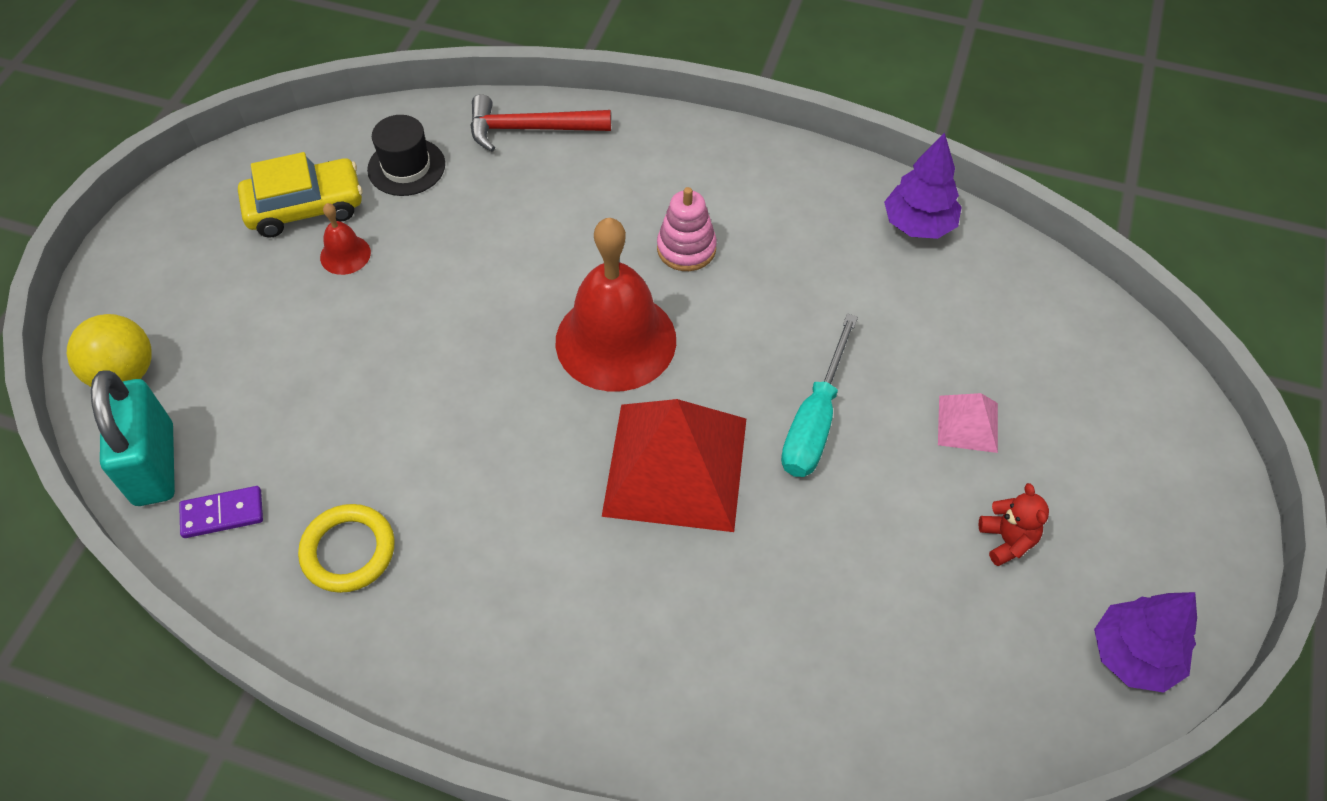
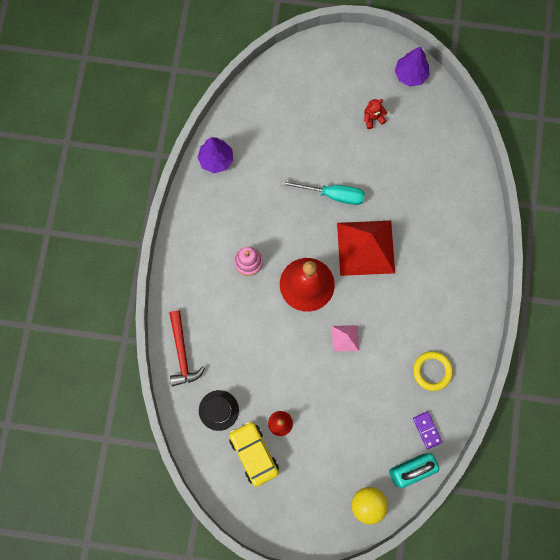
camera: 100 degrees left, 20 degrees up
(967, 423) = (322, 134): pink pyramid -> pink pyramid (345, 338)

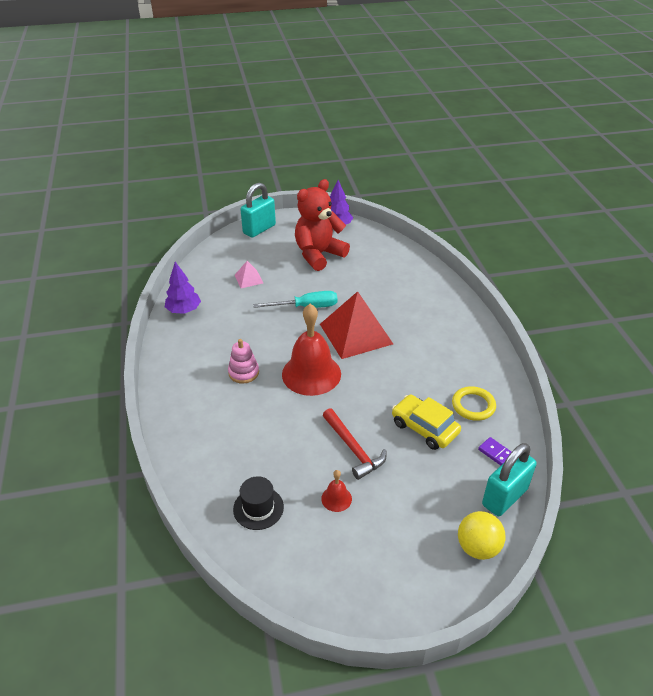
camera: 20 degrees left, 35 degrees down
(182, 353) = (196, 467): red hammer -> red hammer (353, 449)
(254, 454) = (318, 539): yellow car -> yellow car (424, 428)
(325, 54) = (259, 229): none -> turquoise padlock
(345, 338) = (371, 404): pink pyramid -> pink pyramid (248, 279)
(373, 118) = (318, 255): red teddy bear -> red teddy bear, size x2.49

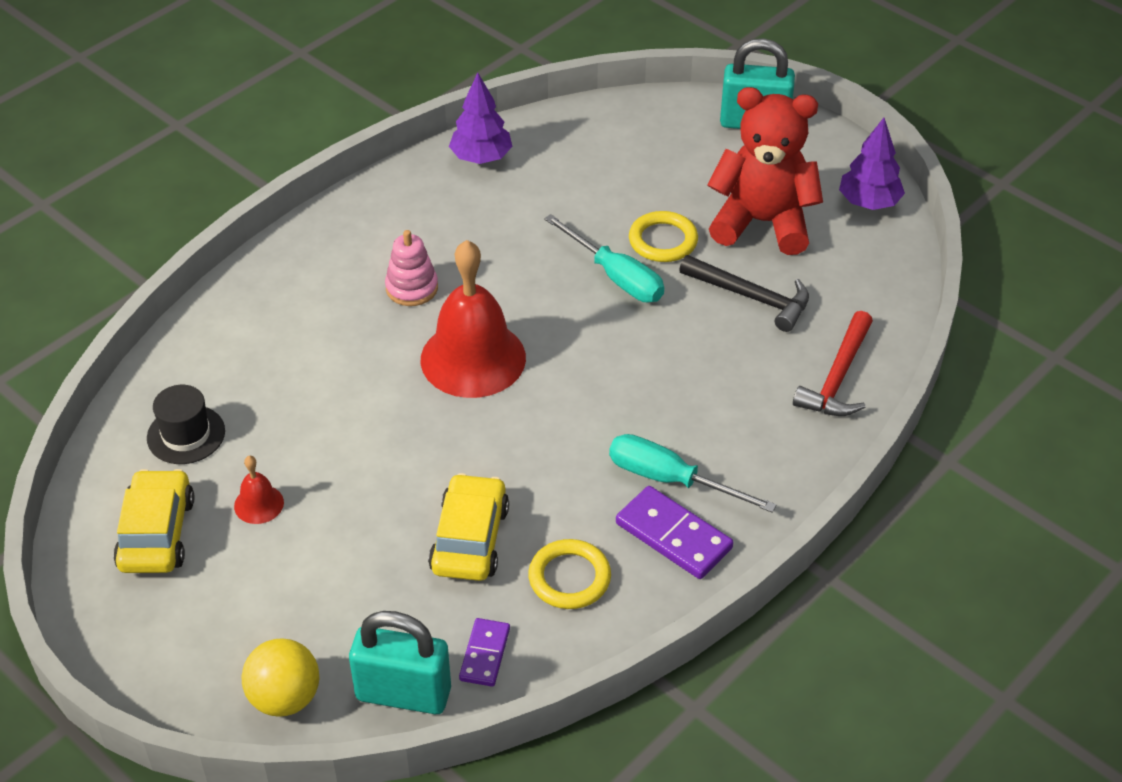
camera: 55 degrees right, 5 degrees up
(248, 279) = (618, 180): pink pyramid -> none
(299, 284) = (663, 241): none -> yellow ring
(320, 554) = (156, 533): none -> yellow car
(353, 449) = (362, 478): red hammer -> red hammer (838, 377)
(355, 334) = (608, 363): red pyramid -> none
(358, 277) = (751, 297): none -> black hammer
(440, 348) = (670, 479): none -> turquoise screwdriver
(473, 362) = (673, 536): none -> purple domino

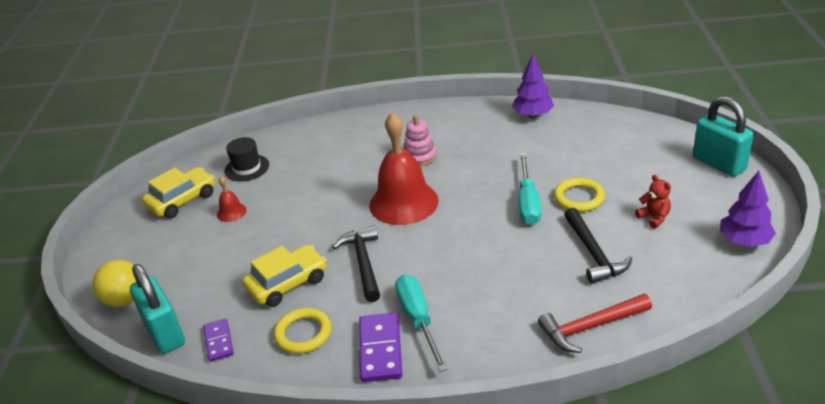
camera: 50 degrees right, 10 degrees down
(484, 654) = (218, 341): purple domino -> purple domino turned 75 degrees counterclockwise
(526, 458) = (363, 263): none -> black hammer
(762, 222) = (654, 218): red teddy bear -> red teddy bear, size x0.40

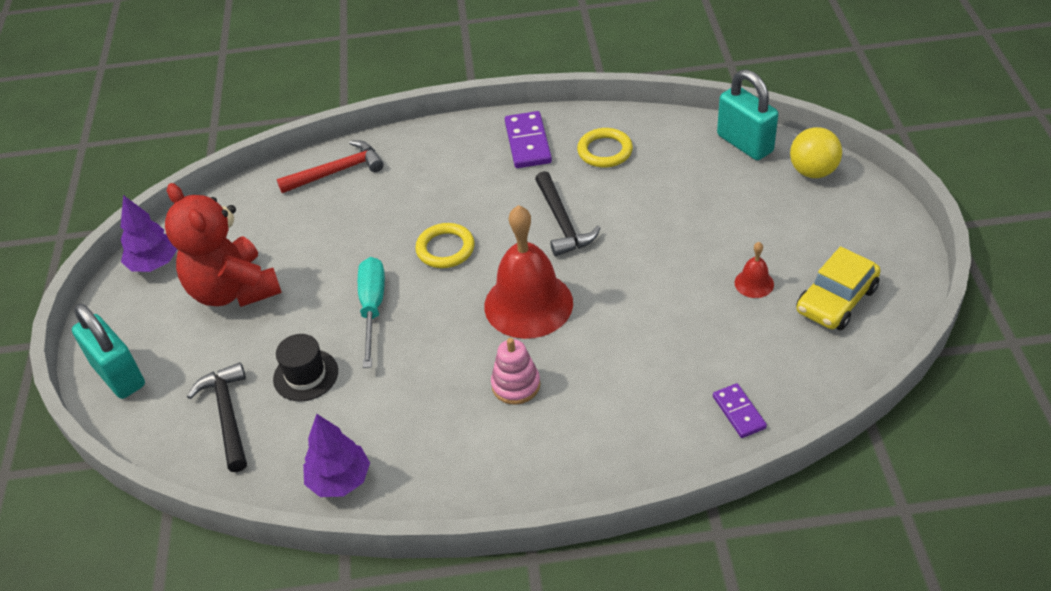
camera: 175 degrees right, 10 degrees up
(218, 341) = (685, 140): purple domino -> purple domino (739, 412)
(247, 168) = (773, 360): black hat -> black hat (305, 375)
(287, 283) = (640, 197): yellow car -> none
(418, 320) = (495, 169): turquoise screwdriver -> none
(579, 198) = (310, 316): yellow ring -> yellow ring (445, 249)
(593, 253) = (313, 244): black hammer -> black hammer (227, 415)
(654, 218) = (233, 290): red teddy bear -> red teddy bear, size x2.49

